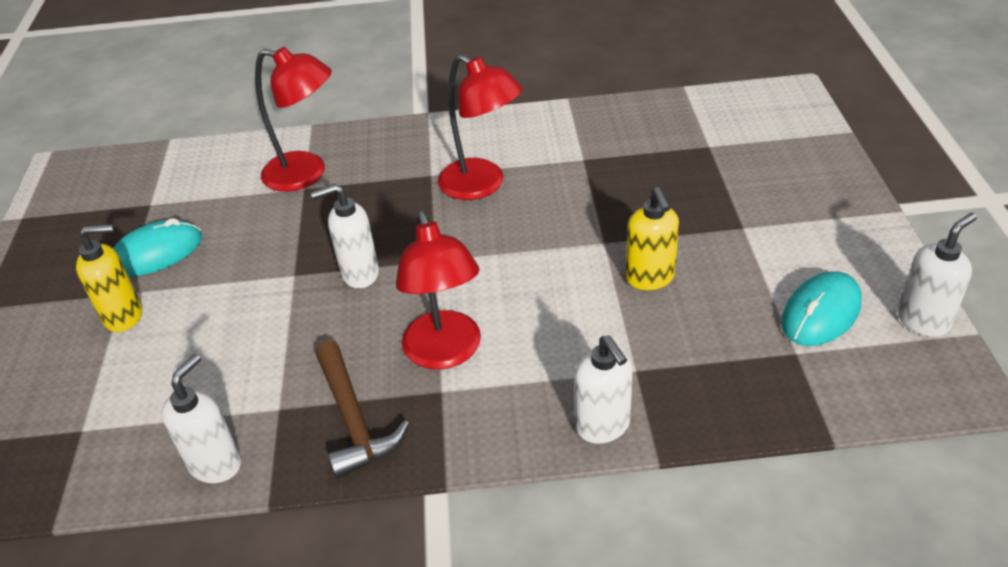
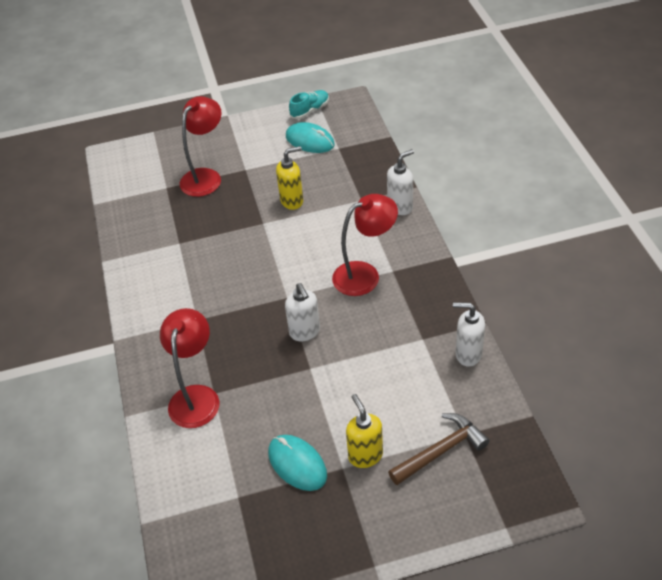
camera: 100 degrees left, 5 degrees up
(354, 420) = (421, 302): brown hammer -> brown hammer (441, 451)
(482, 185) = (209, 289): red lamp -> red lamp (206, 177)
(923, 320) = (310, 110): white soap dispenser -> turquoise shoe

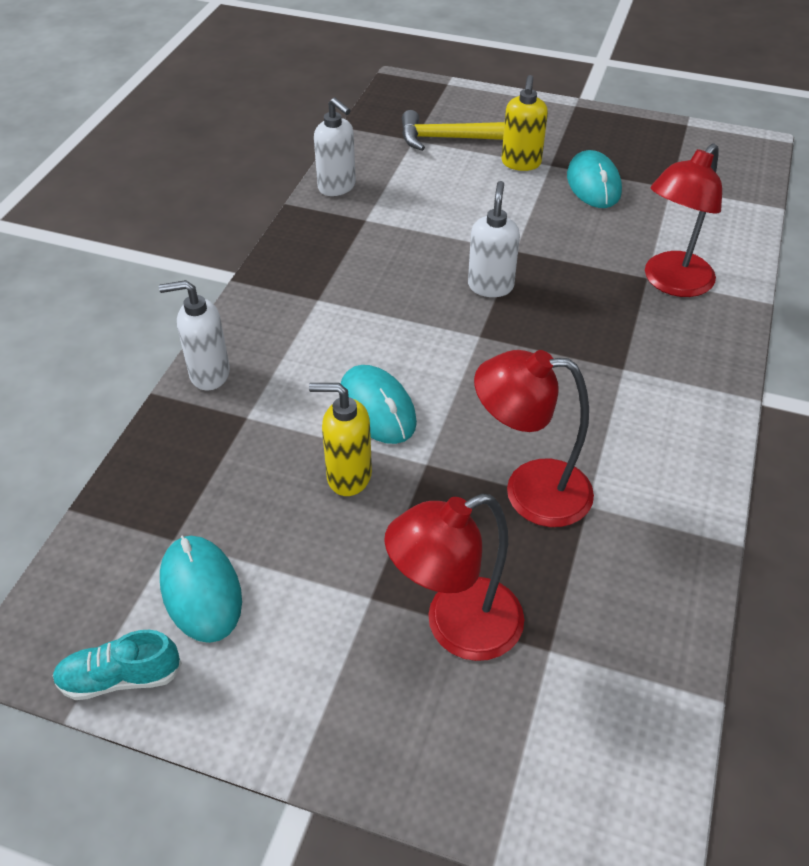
camera: 150 degrees left, 0 degrees up
(306, 234) = (377, 408): none -> turquoise mouse
(365, 275) = (356, 311): red lamp -> red lamp (529, 491)
(441, 451) = (447, 138): brown hammer -> yellow hammer

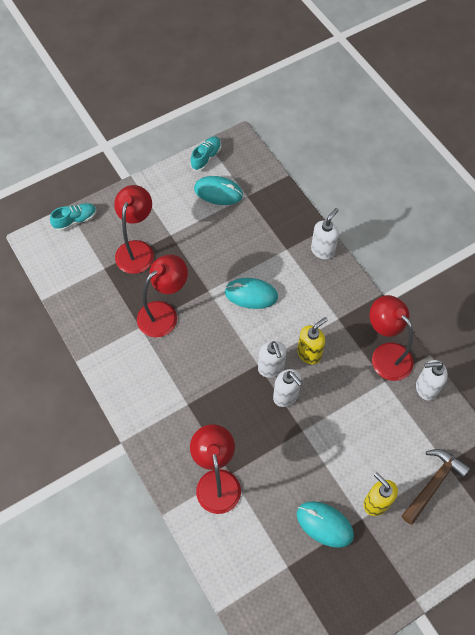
camera: 130 degrees right, 15 degrees up
(326, 234) = (386, 354): none -> red lamp
(348, 476) = (226, 262): yellow soap dispenser -> yellow soap dispenser (309, 353)
(447, 138) = (433, 483): yellow hammer -> brown hammer
(469, 320) = (271, 368): none -> white soap dispenser
(507, 808) = (75, 220): none -> turquoise shoe

